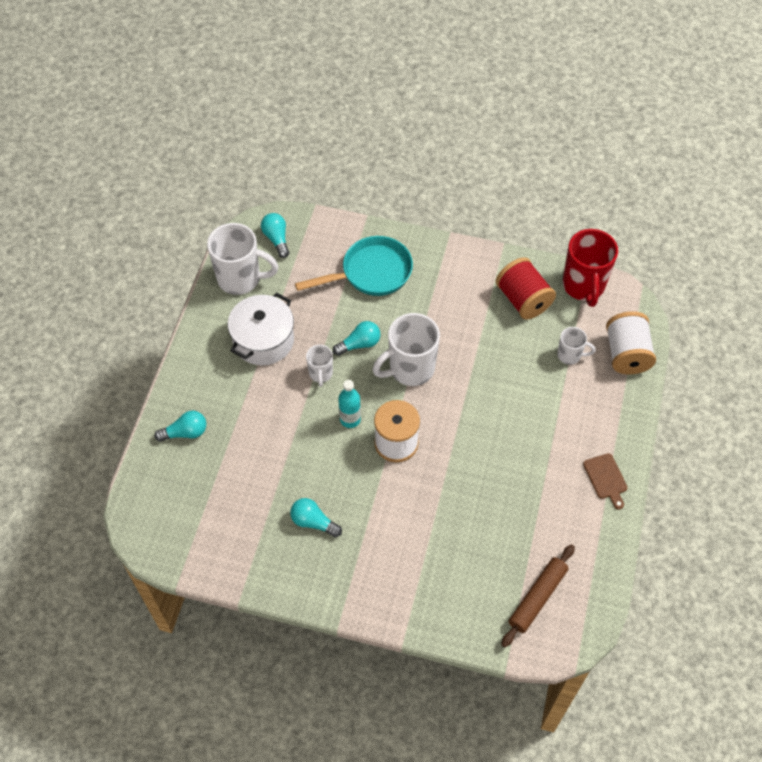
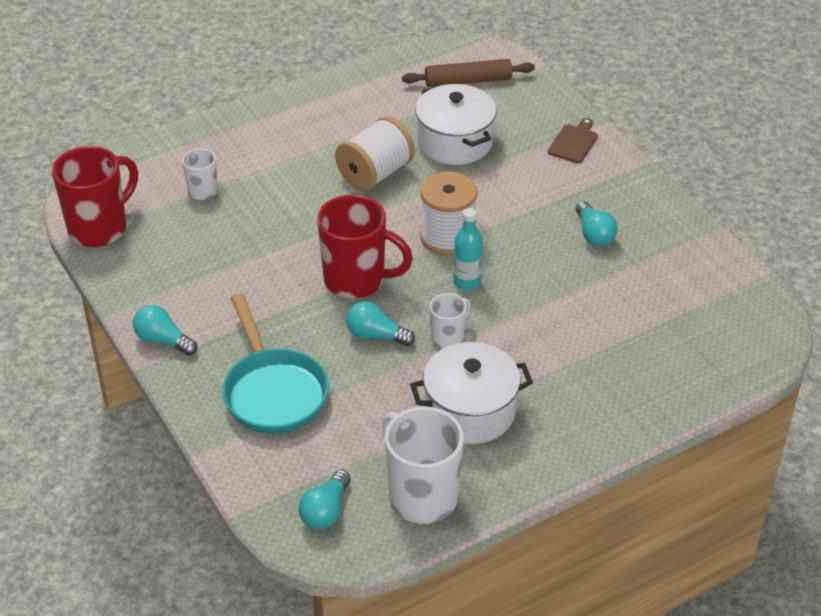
camera: 135 degrees left, 15 degrees down
(185, 432) = (647, 384): turquoise light bulb -> turquoise light bulb (163, 340)
(371, 273) = (273, 392): turquoise pan -> turquoise pan turned 135 degrees counterclockwise
(410, 369) = (356, 280): white mug -> red mug
(479, 527) = (455, 142): none -> white pot
(523, 300) = (169, 258): red spool -> none
(606, 478) = (310, 103): brown cutting board -> brown cutting board (574, 142)
(626, 354) = (155, 159): white spool -> white spool (375, 174)

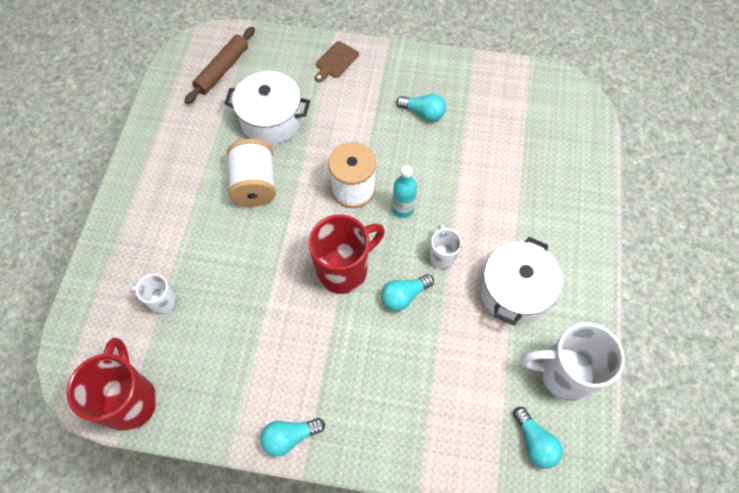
camera: 50 degrees left, 20 degrees up
(273, 392) = (402, 397): turquoise pan -> none
(574, 142) = (335, 61): brown cutting board -> brown cutting board turned 120 degrees counterclockwise

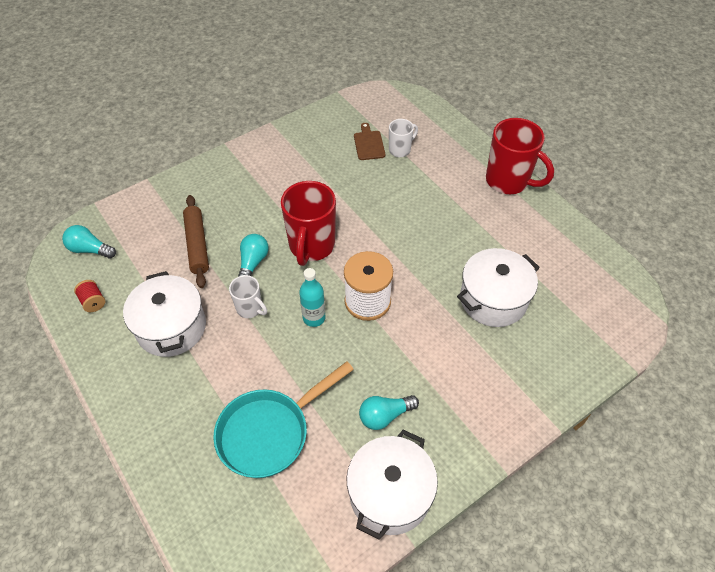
camera: 135 degrees right, 10 degrees down
(130, 400) = (354, 107): red mug -> red mug (508, 181)
(222, 70) = (585, 304): brown rolling pin -> brown rolling pin (197, 245)
(254, 184) = (439, 247): white spool -> none
(290, 437) = (249, 151): turquoise light bulb -> none
(335, 61) = (517, 397): brown cutting board -> brown cutting board (369, 144)
(463, 76) = (390, 494): none -> white pot
(503, 159) = (269, 432): none -> turquoise pan
(564, 374) = (93, 302): white mug -> red spool

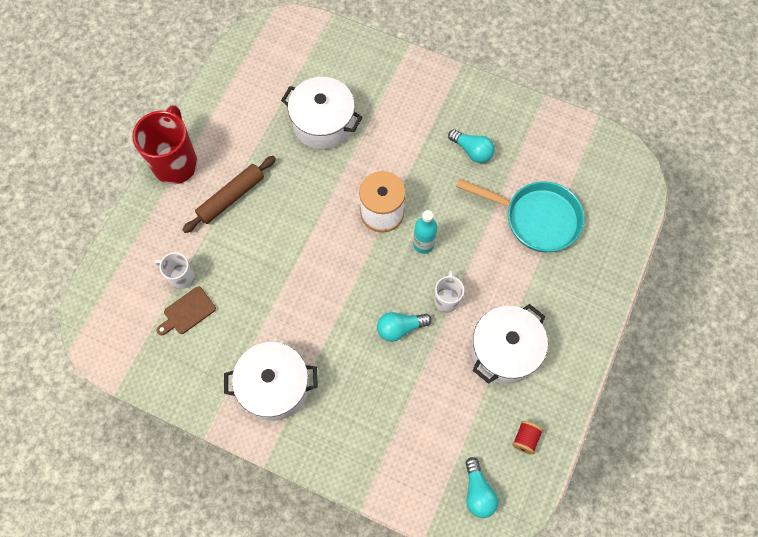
camera: 120 degrees left, 15 degrees up
(197, 245) = (410, 392): brown rolling pin -> brown rolling pin (231, 197)
(311, 246) = (351, 289): red mug -> none
(390, 494) = (524, 121): white pot -> white pot (274, 386)

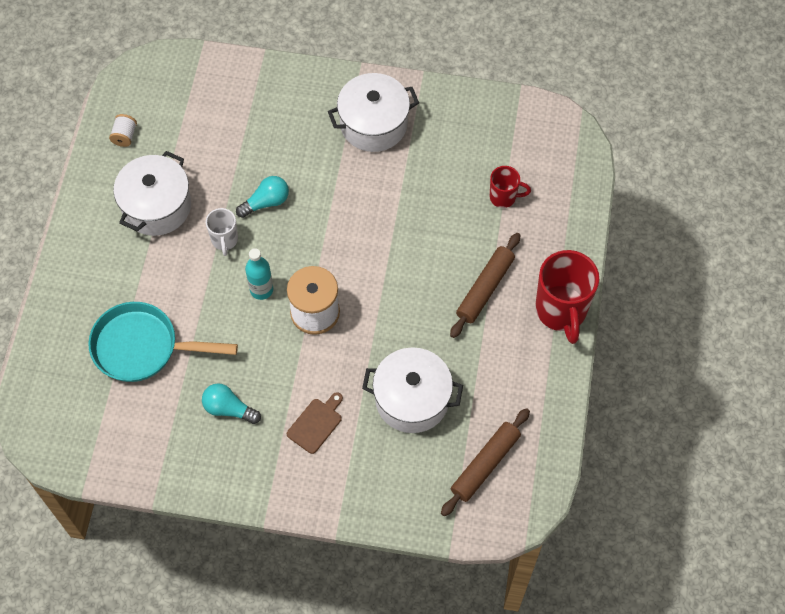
camera: 165 degrees right, 5 degrees down
(181, 277) = (504, 197): white mug -> red mug
(187, 312) = (483, 167): brown cutting board -> brown cutting board (316, 424)
(284, 64) = (485, 464): none -> brown rolling pin
(478, 492) = (162, 85): turquoise light bulb -> none
(525, 439) = (124, 136): red spool -> white spool

